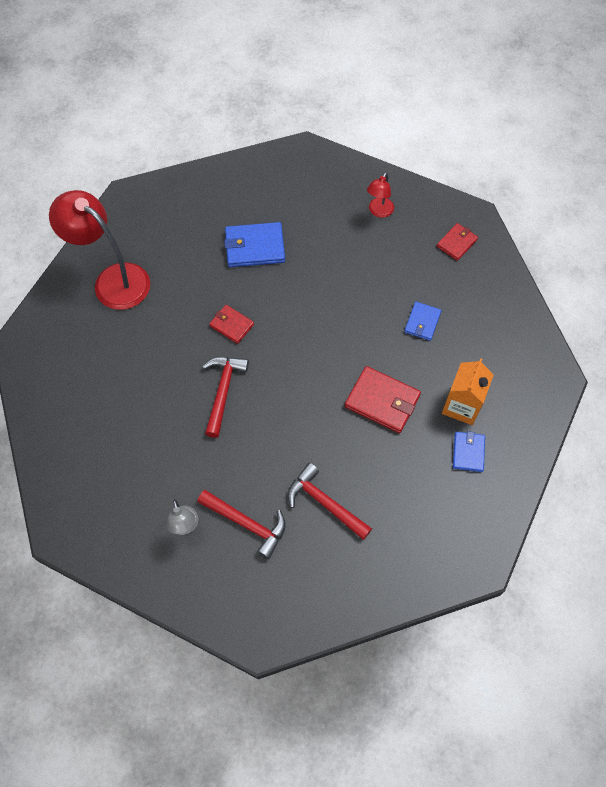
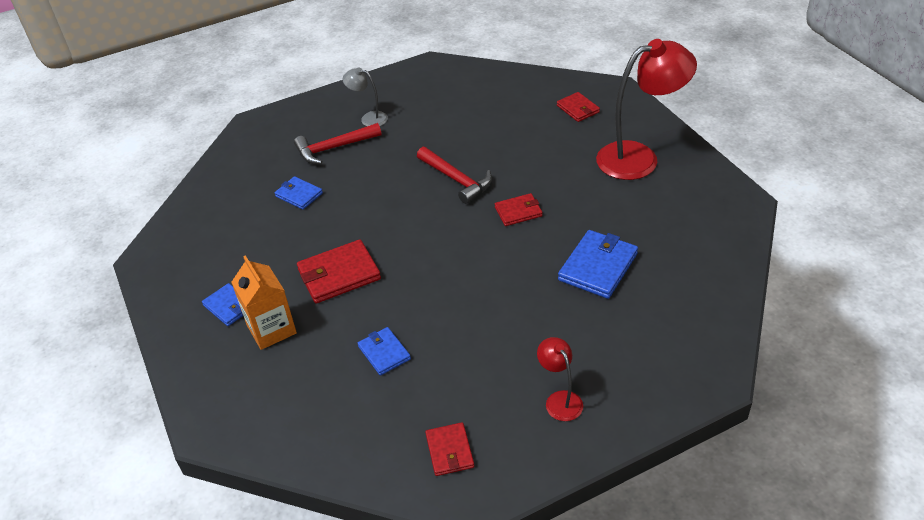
camera: 130 degrees right, 20 degrees down
(68, 356) = (578, 109): none -> red wallet
(324, 503) = (299, 195): red hammer -> blue wallet

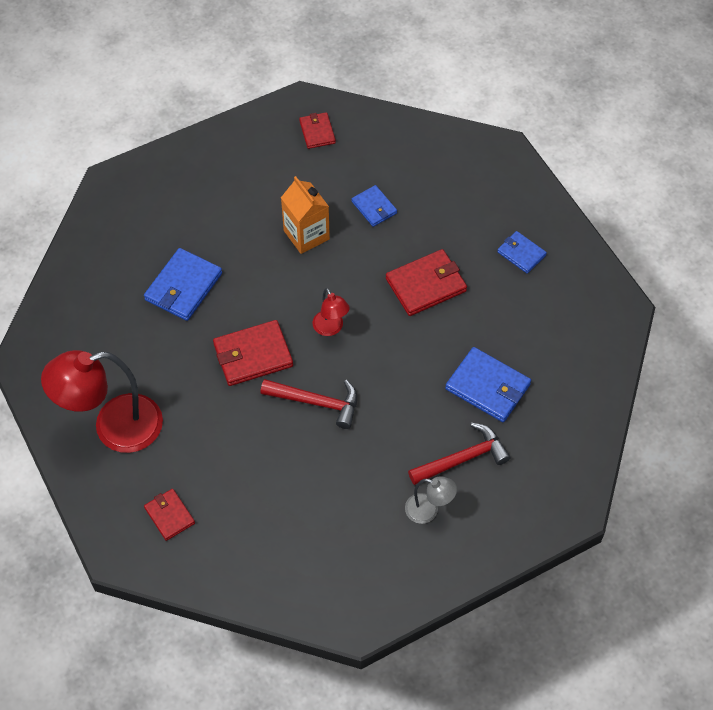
camera: 175 degrees right, 15 degrees up
(271, 329) = (476, 230): orange carton -> orange carton (306, 235)
(299, 195) = (488, 387): blue wallet -> blue wallet, size x1.66
(456, 180) = (317, 402): red hammer -> red hammer turned 150 degrees clockwise
(518, 212) = (253, 355): red wallet -> red wallet, size x1.66
(560, 399) = (233, 167): red lamp -> red lamp (331, 328)

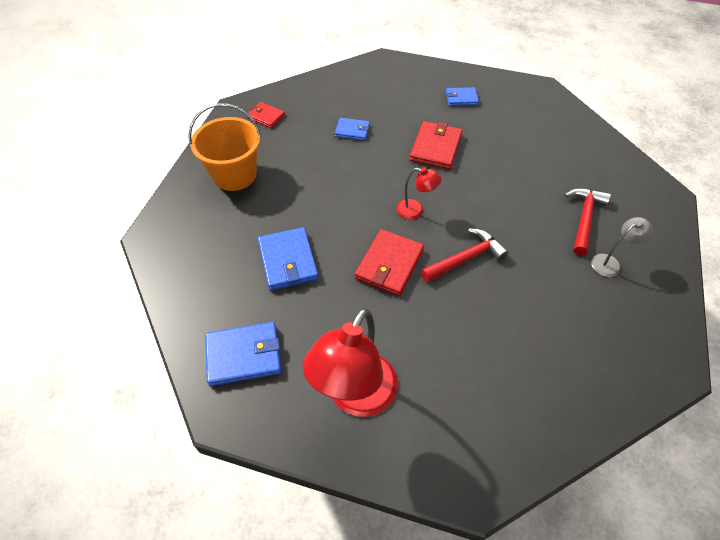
camera: 45 degrees left, 5 degrees down
(169, 515) = (475, 421): red wallet -> none
(227, 174) = (234, 175): none -> orange bucket
(306, 235) = (331, 172): orange carton -> none
(488, 387) = (540, 172): blue wallet -> blue wallet (244, 355)

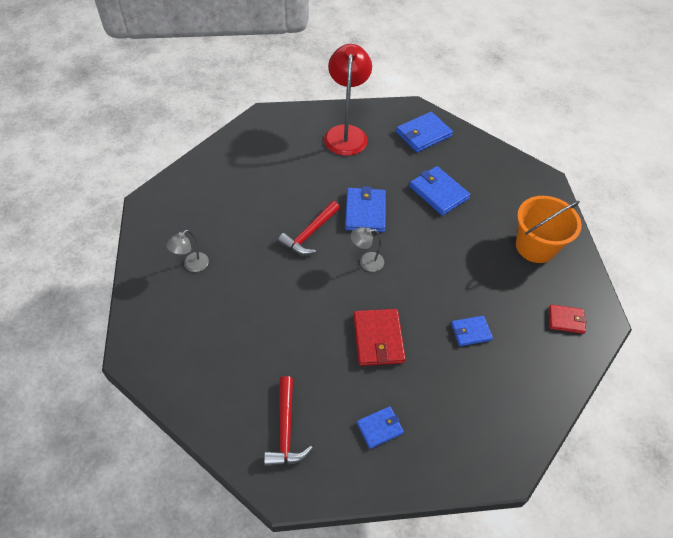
camera: 155 degrees right, 0 degrees up
(389, 264) = (365, 212): red wallet -> blue wallet
(415, 210) = (366, 262): red lamp -> grey lamp
(584, 219) = (216, 301): red hammer -> red hammer (286, 429)

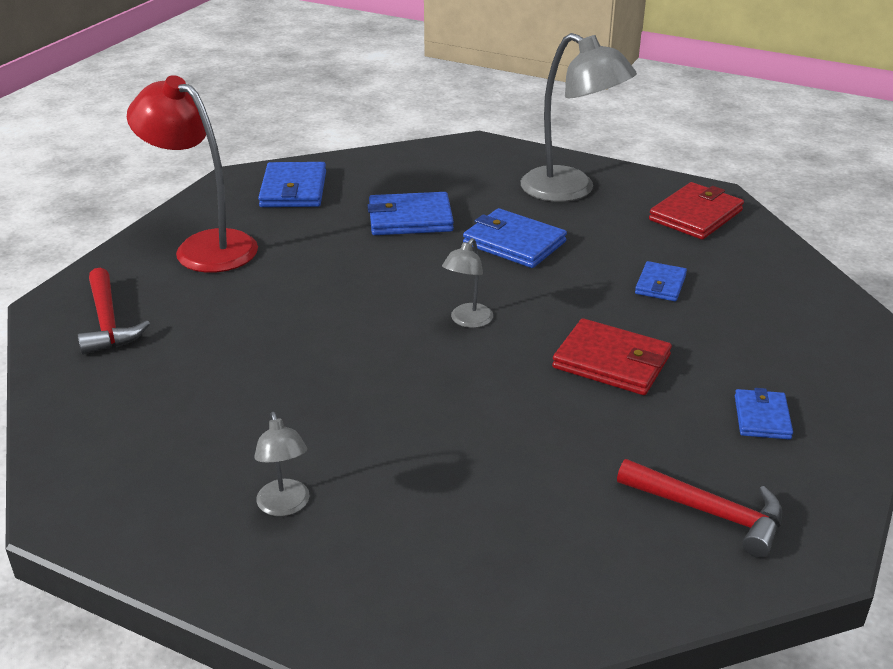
camera: 55 degrees left, 20 degrees down
(310, 234) = (359, 352): red hammer -> red hammer (108, 322)
(365, 212) = (375, 287): blue wallet -> blue wallet (514, 243)
(535, 246) = (570, 190): orange bucket -> grey lamp
(566, 320) = (696, 215): red wallet -> red wallet, size x1.66

